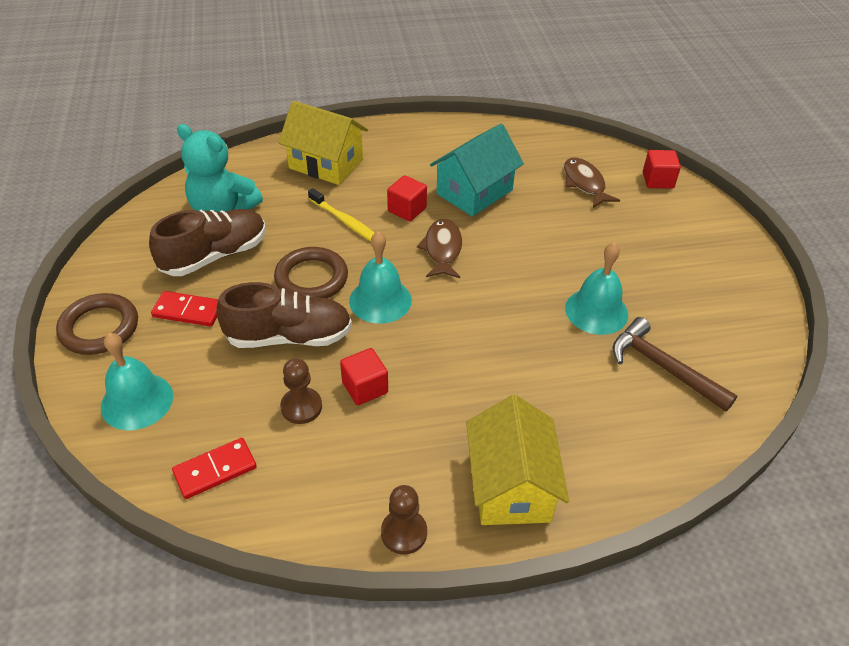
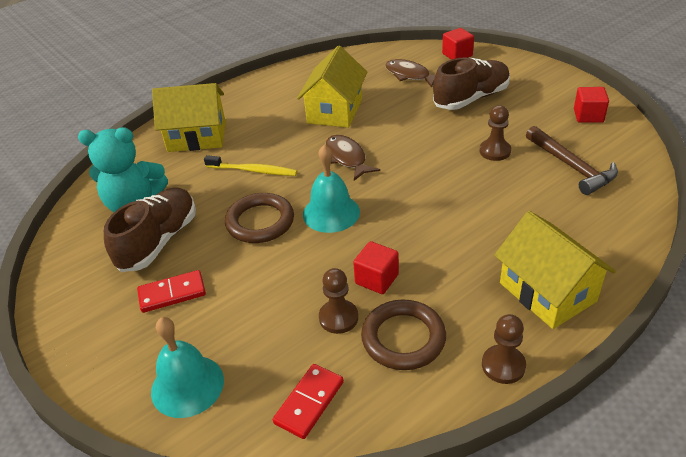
camera: 25 degrees left, 5 degrees down
(99, 328) = (97, 345): brown ring -> brown ring (403, 338)
(289, 337) = (280, 272): brown shoe -> brown shoe (471, 98)
(407, 209) = (294, 142): red cube -> red cube (588, 116)
(474, 192) = (335, 111): turquoise house -> yellow house
(596, 311) = (495, 151): turquoise bell -> brown pawn
(663, 367) = (572, 167): brown hammer -> brown hammer turned 135 degrees counterclockwise

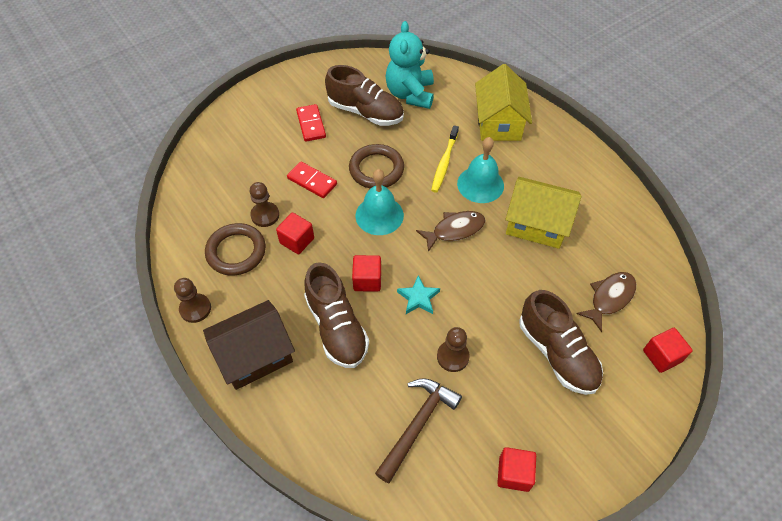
camera: 90 degrees right, 15 degrees up
(187, 385) = (232, 138): turquoise bell -> turquoise bell (480, 184)
(309, 402) = (201, 197): red domino -> red domino (312, 181)
(422, 213) = (367, 280): none -> red cube
(436, 176) = (418, 298): none -> turquoise star
(488, 230) = (336, 327): none -> brown shoe
(547, 292) = (255, 355): yellow house -> brown house
(572, 167) = (417, 425): brown hammer -> brown hammer turned 150 degrees clockwise

